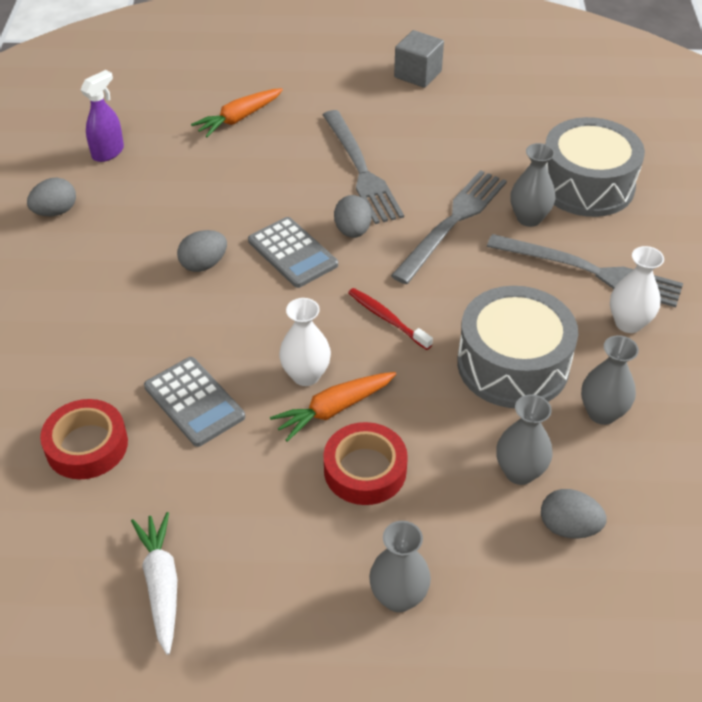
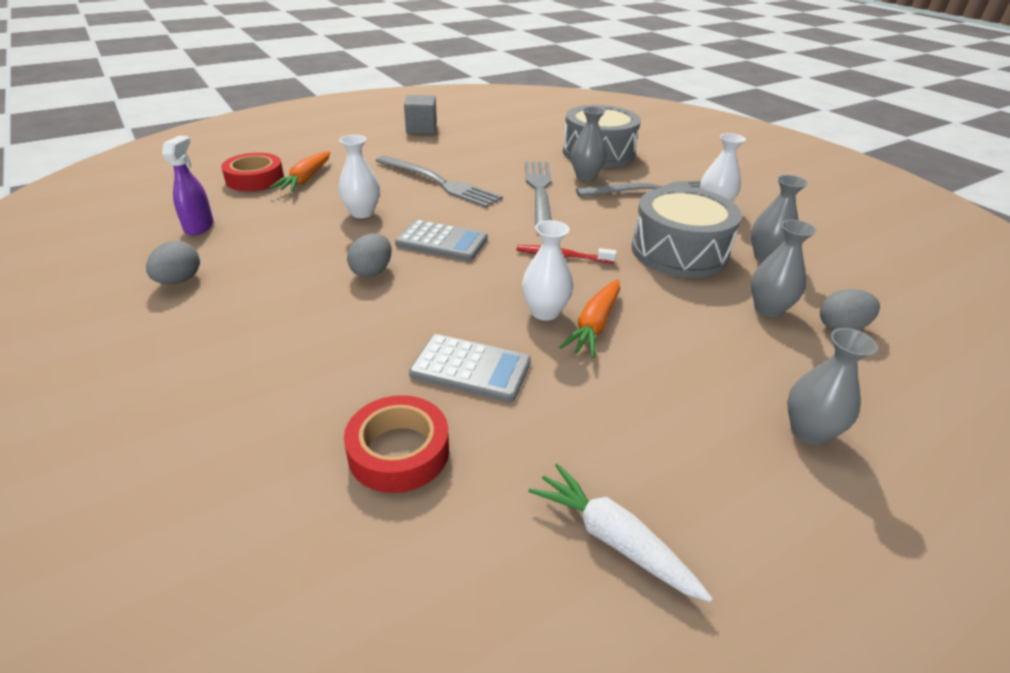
camera: 35 degrees left, 10 degrees down
(253, 186) = (362, 213): none -> white vase
(352, 231) = (474, 216): grey egg -> none
(365, 470) = (668, 355): red tape -> red tape (255, 179)

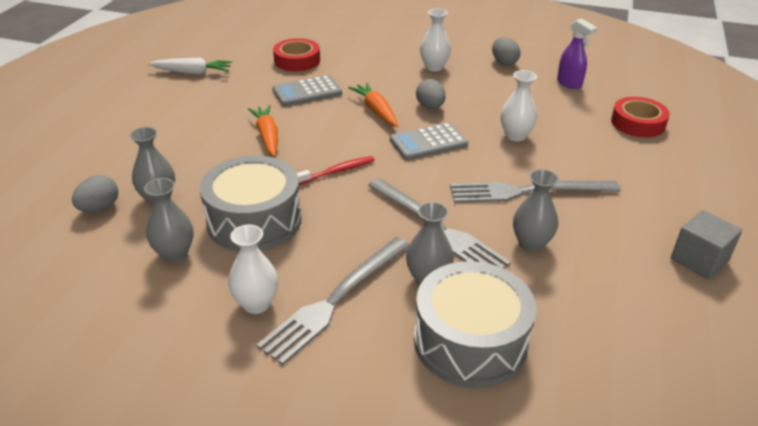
camera: 140 degrees right, 0 degrees up
(306, 179) = (612, 141): orange carrot -> orange carrot (376, 111)
(545, 312) = (303, 130): white vase -> white vase (434, 67)
(808, 431) = (118, 135): grey vase -> grey vase (531, 244)

